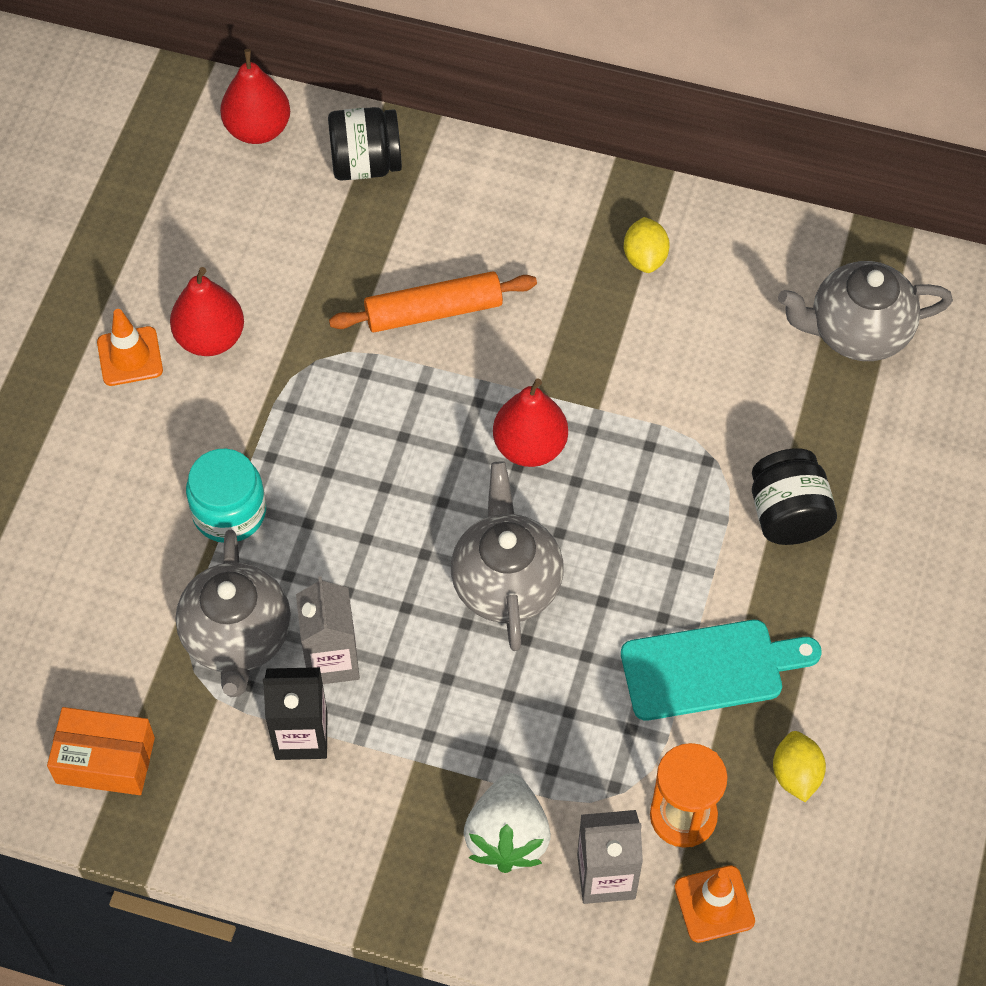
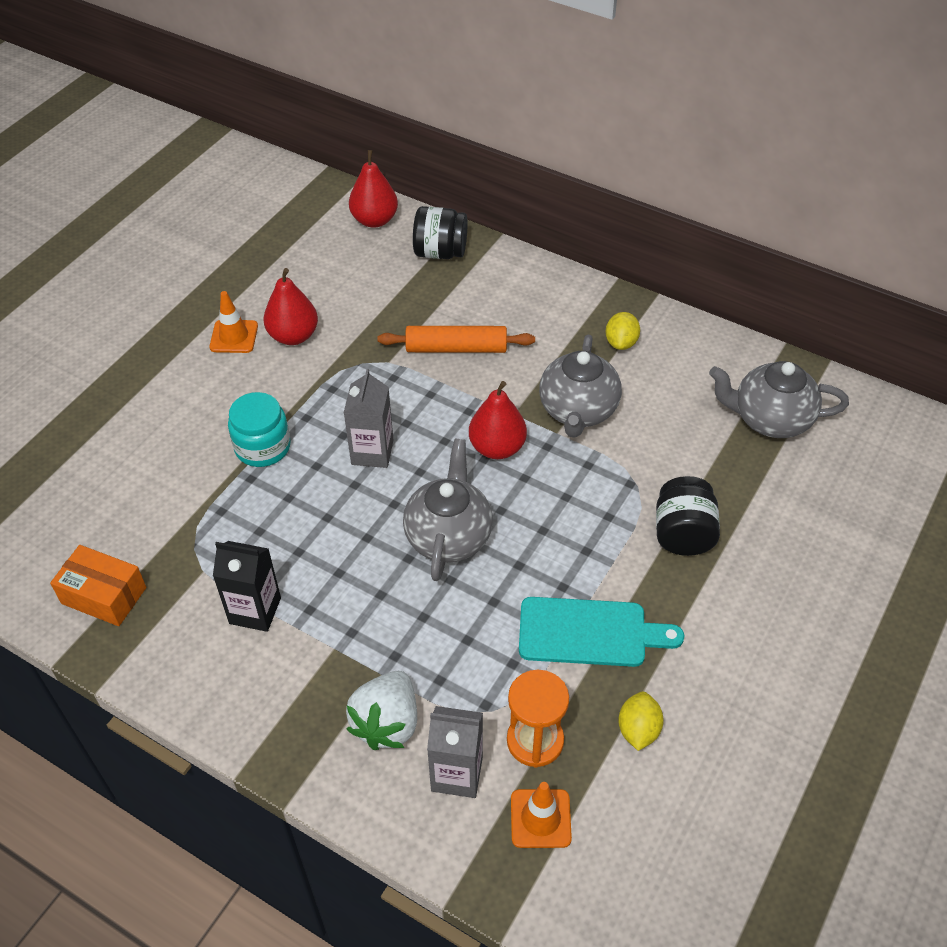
camera: 15 degrees right, 10 degrees down
(237, 638) = (235, 532): grey teapot -> grey teapot (578, 411)
(332, 660) = (298, 562): grey carton -> grey carton (372, 452)

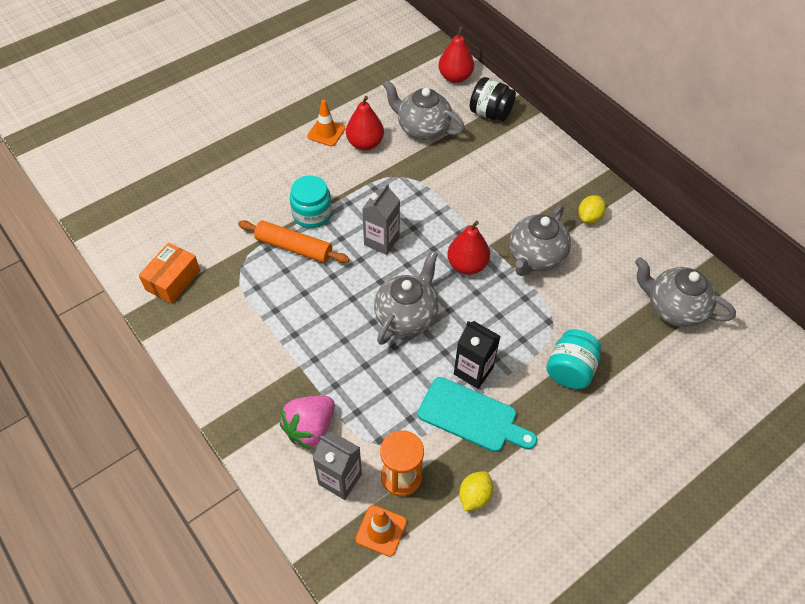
camera: 20 degrees right, 5 degrees up
(104, 595) = (173, 280): orange box -> orange box turned 75 degrees clockwise
(255, 610) = (260, 323): black carton -> black carton (473, 371)
(361, 295) = (422, 128): none -> grey teapot
(387, 723) = (310, 428): white strawberry -> pink strawberry
(456, 348) = (470, 185): orange rolling pin -> orange rolling pin (294, 247)
(683, 534) = (570, 370): black jar -> turquoise jar

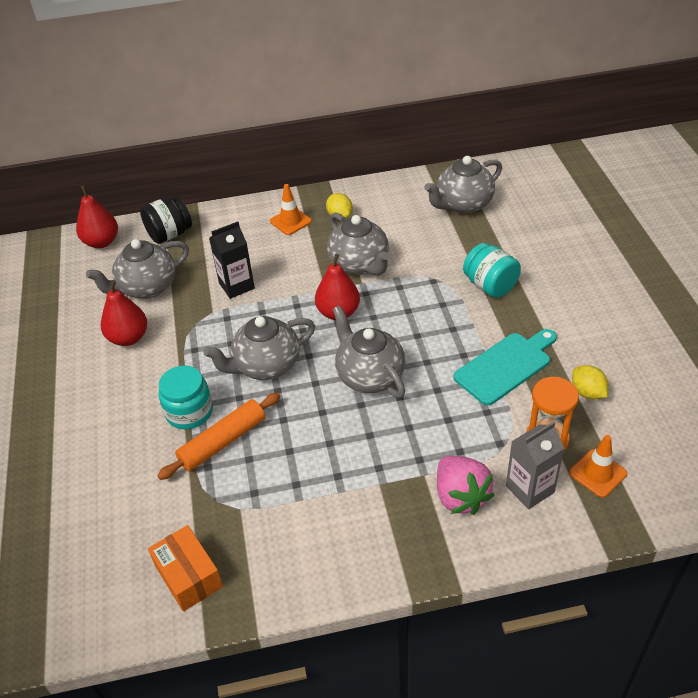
camera: 60 degrees left, 10 degrees down
(326, 132) = (85, 365): orange traffic cone -> orange traffic cone (290, 221)
(381, 241) = (266, 365): grey carton -> grey teapot
(473, 371) = (458, 348): black carton -> black carton (236, 286)

